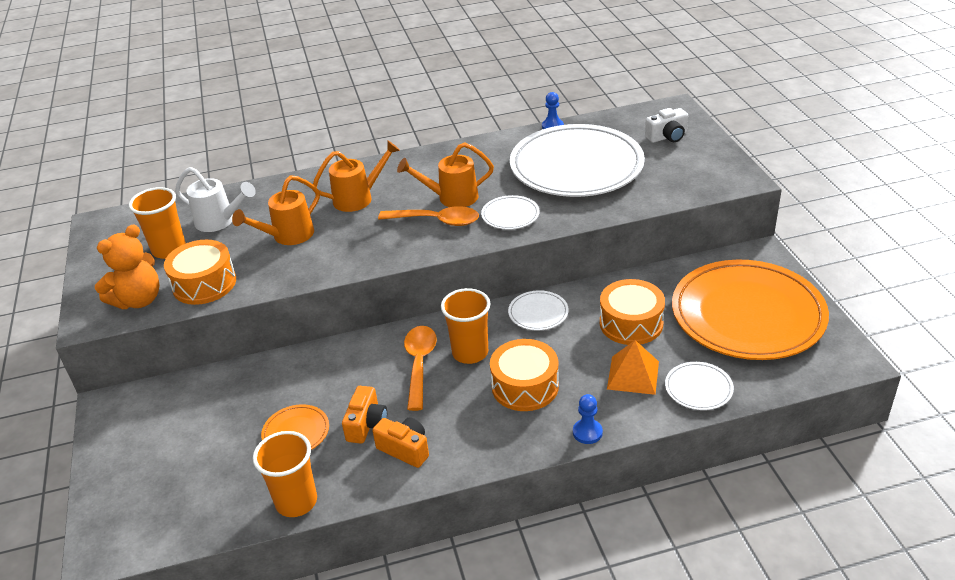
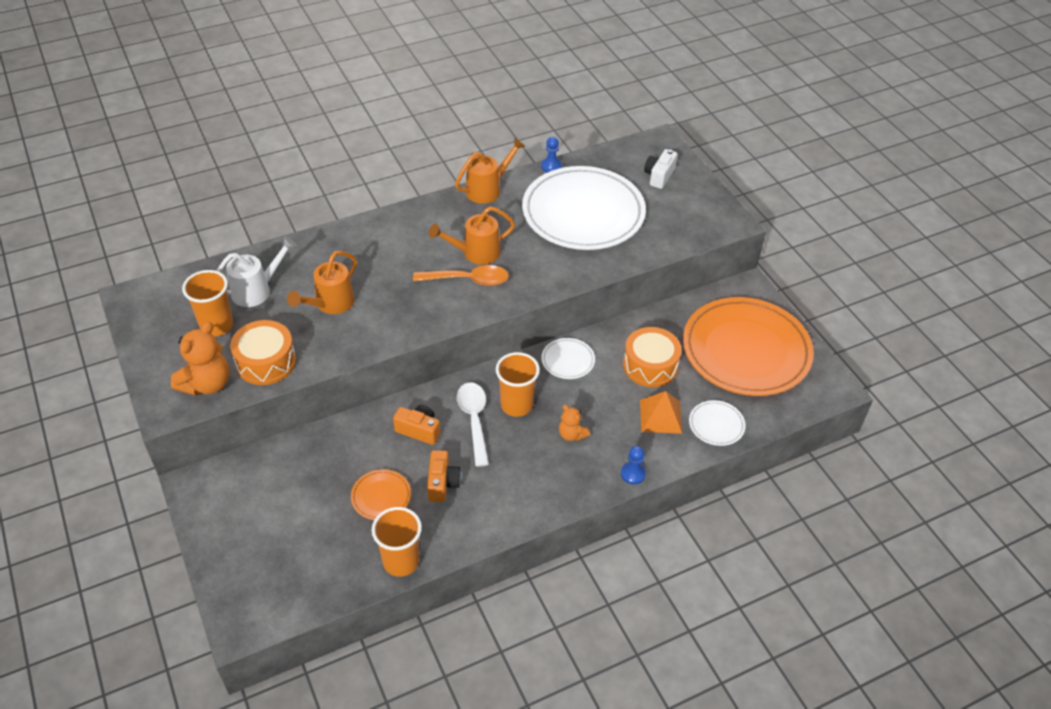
camera: 15 degrees left, 10 degrees up
(220, 221) = (256, 290): white watering can -> white watering can turned 45 degrees counterclockwise
(358, 198) = (386, 257): orange watering can -> orange watering can (487, 189)
(405, 449) = (482, 504): orange camera -> orange camera (419, 430)
(419, 364) = (474, 420): orange spoon -> white spoon
(510, 215) = (534, 270): white plate -> none
(525, 386) = (571, 434): orange drum -> orange teddy bear
(667, 137) = (659, 176): white camera -> white camera turned 150 degrees clockwise

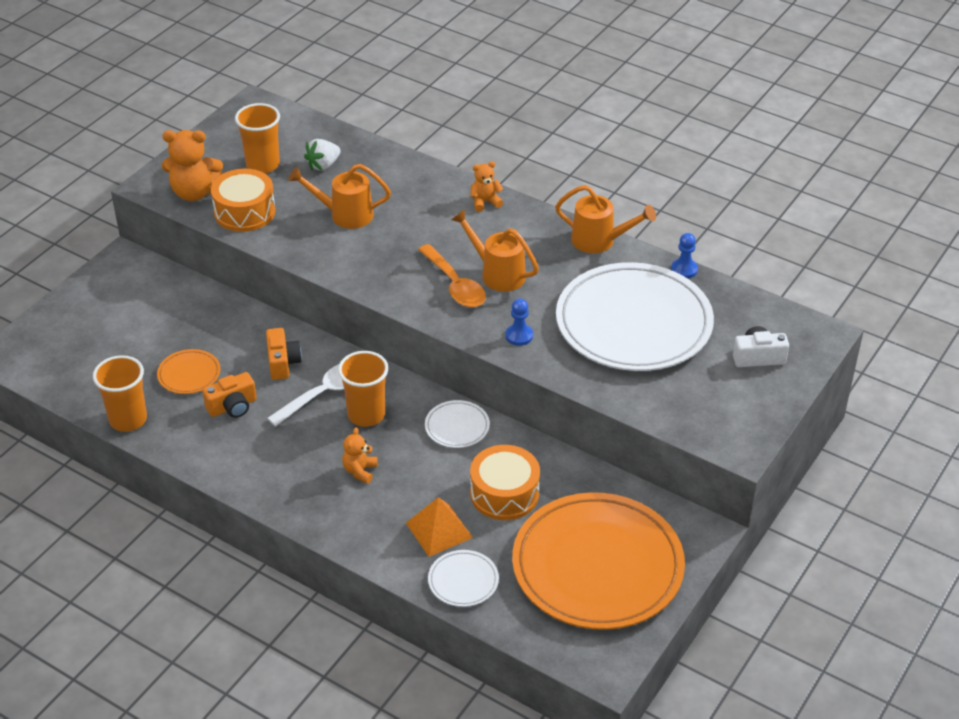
camera: 60 degrees right, 5 degrees down
(256, 290) = (323, 165): white watering can -> white strawberry
(392, 224) = (485, 202): none -> orange teddy bear
(633, 474) = (344, 538): blue pawn -> blue pawn (519, 336)

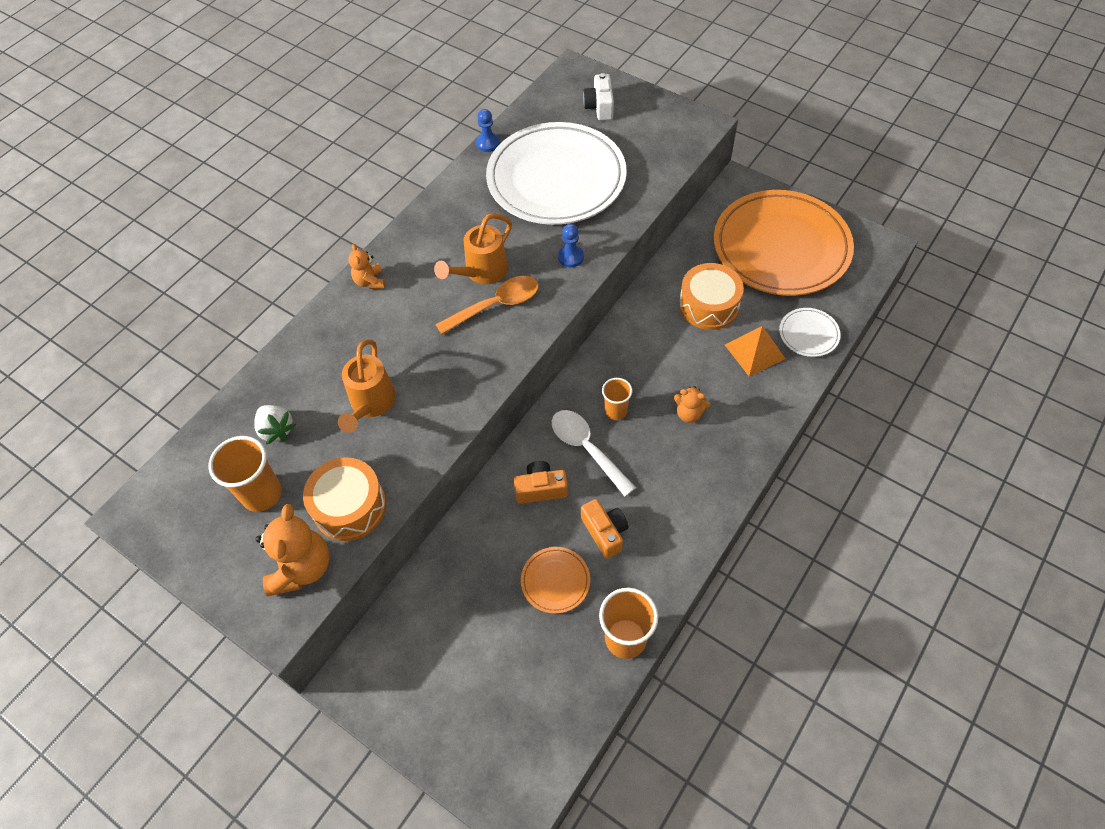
camera: 85 degrees left, 15 degrees up
(366, 415) = (616, 411): orange cup -> orange cup, size x0.62
(457, 427) = (630, 339): white plate -> none
(599, 241) = (442, 197): orange watering can -> none

